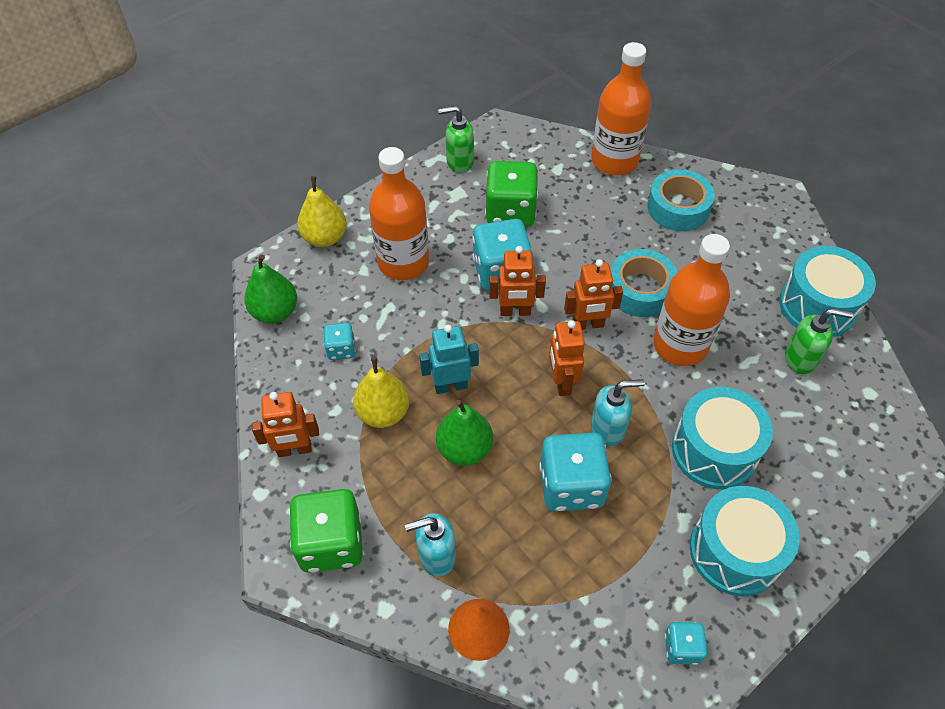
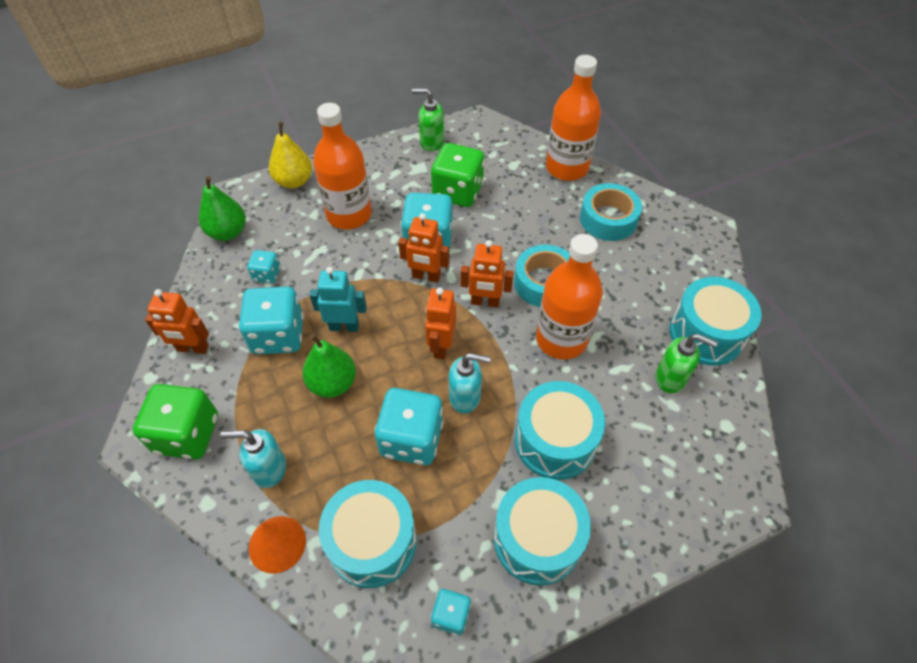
camera: 15 degrees right, 0 degrees up
(383, 412) = (278, 335): yellow pear -> turquoise dice
(575, 599) = (372, 542): none -> turquoise drum

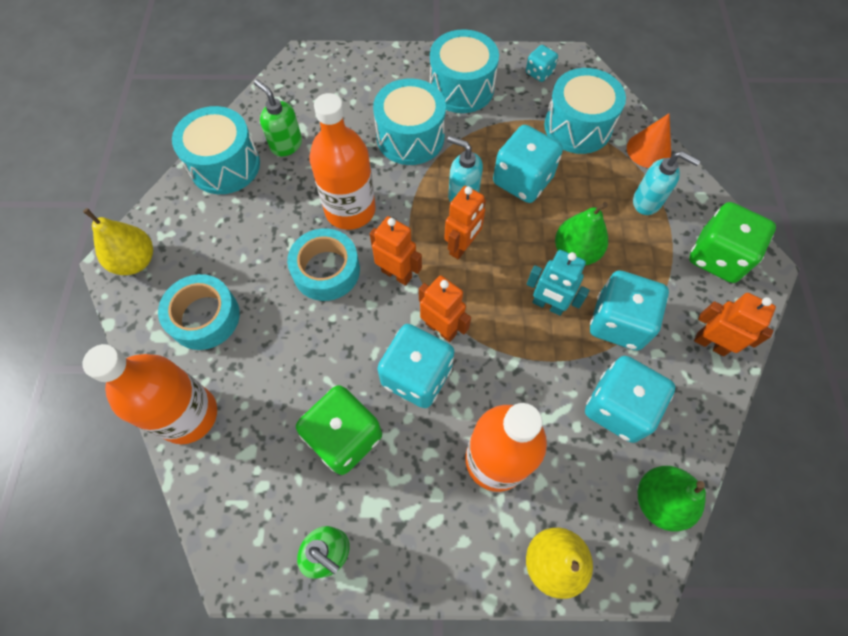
camera: 155 degrees left, 10 degrees up
(267, 274) = (618, 407): turquoise dice -> turquoise dice, size x1.95
(695, 233) = (135, 261): none -> yellow pear

